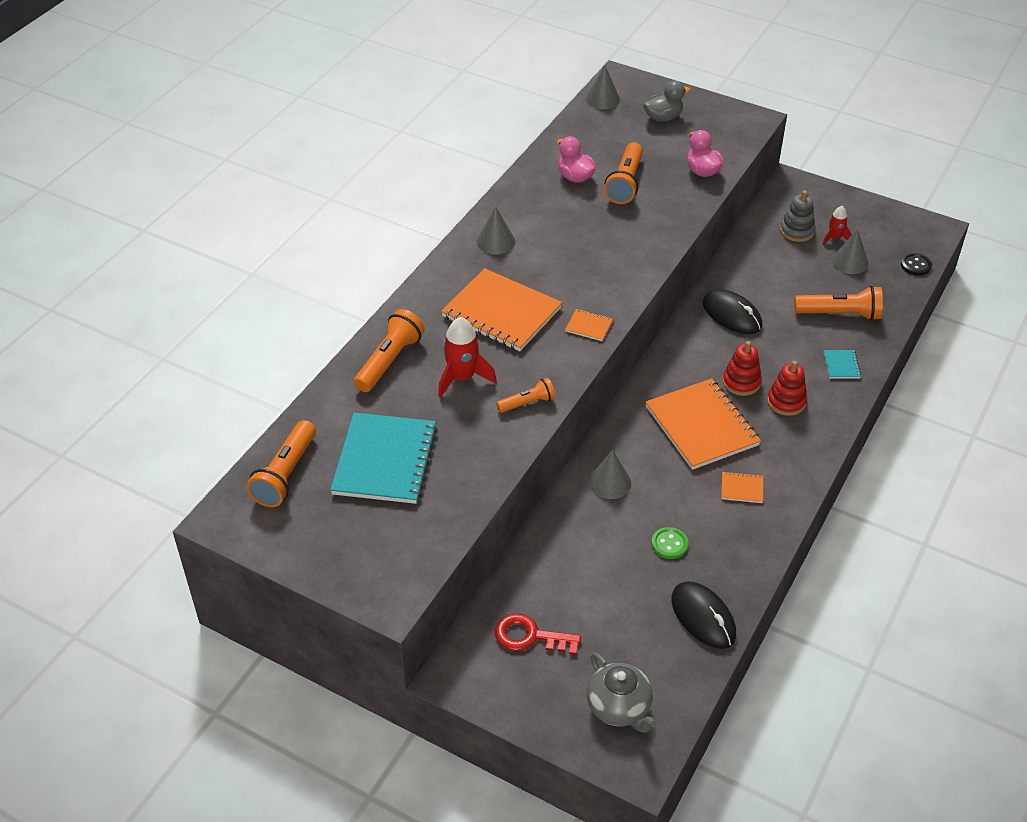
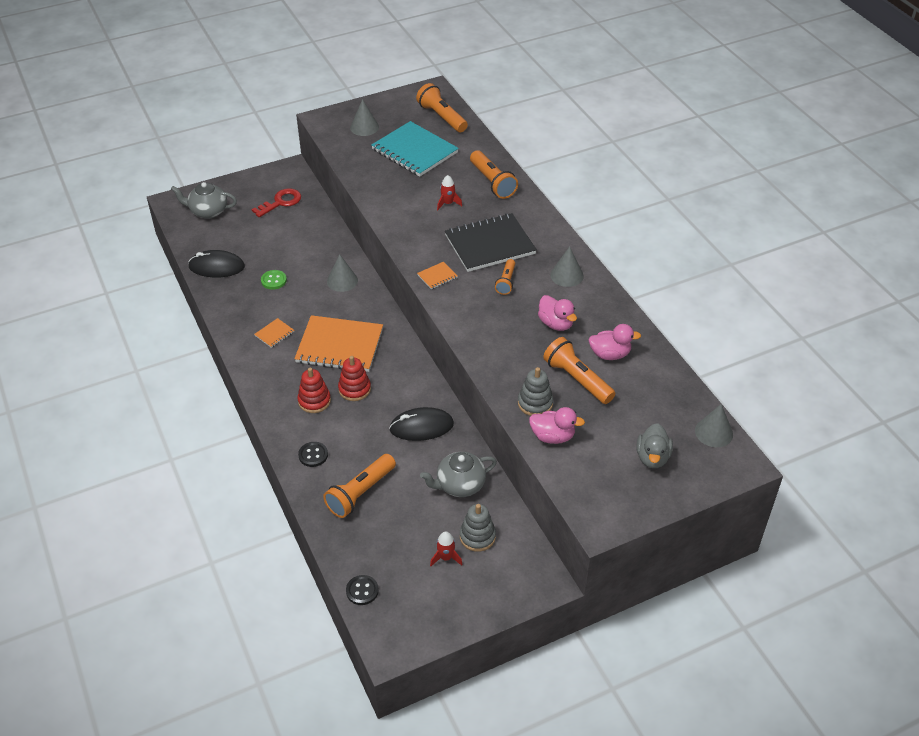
camera: 125 degrees right, 0 degrees up
(462, 378) = (448, 203): red rocket -> red rocket, size x0.59
(501, 312) = (490, 244): orange notebook -> black notebook
(528, 403) = (399, 219): orange flashlight -> orange flashlight (506, 282)
(571, 221) = (556, 324): none -> pink duck
(679, 194) = (535, 403): none -> grey stacking toy
(763, 263) = (460, 485): none -> grey teapot
(841, 365) = (313, 455): turquoise notebook -> black button
(849, 262) = (409, 545): grey cone -> grey cone (364, 127)

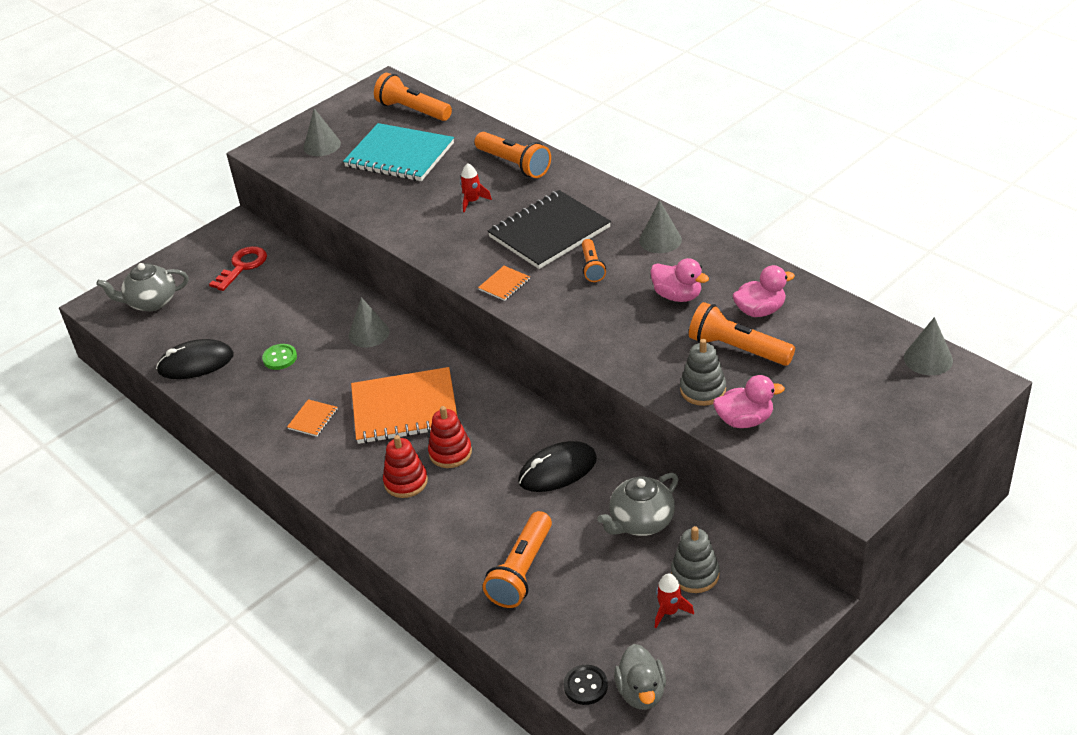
camera: 15 degrees left, 5 degrees down
(313, 455) = (437, 546): black button -> none
(652, 457) = (874, 407): grey duck -> grey duck (641, 692)

